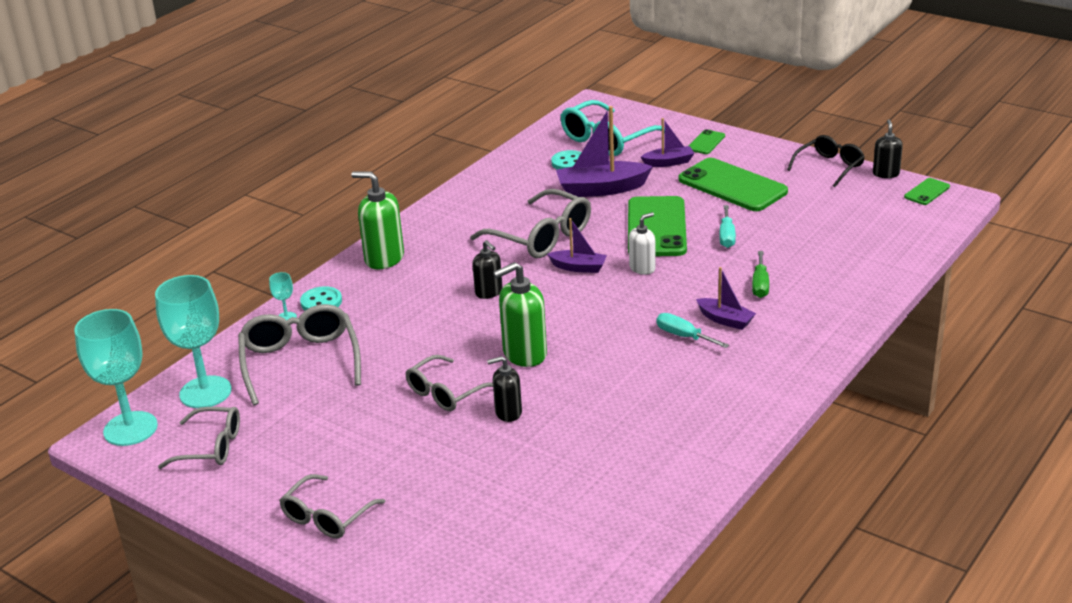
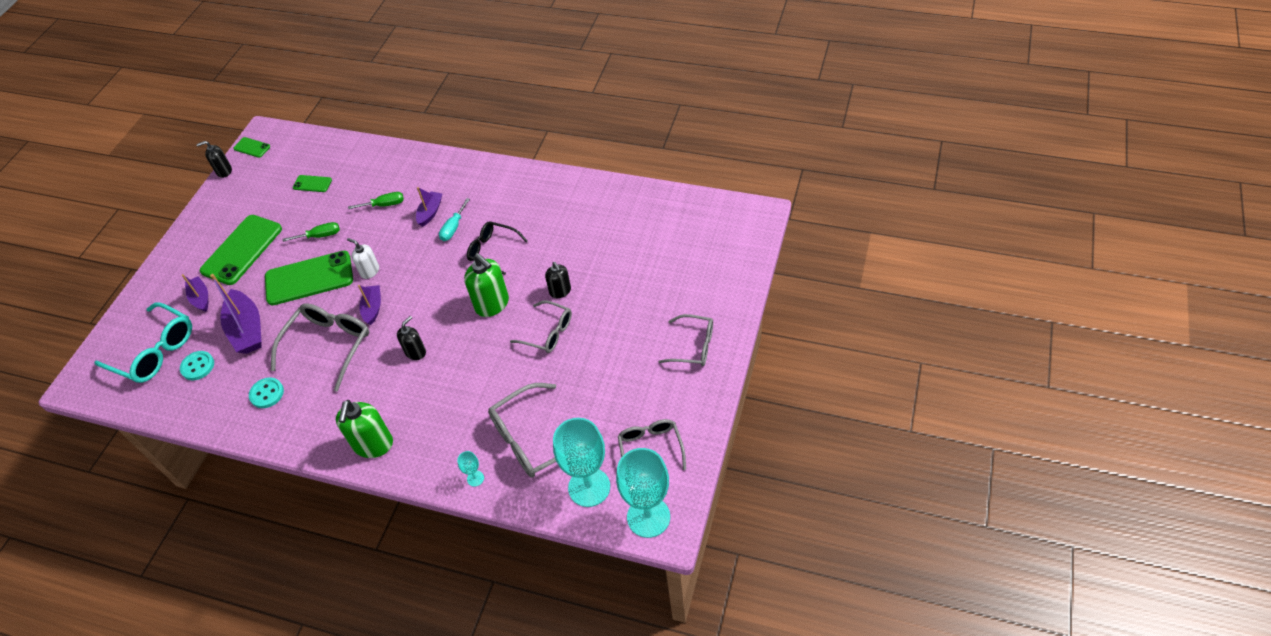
camera: 105 degrees left, 20 degrees up
(321, 302) = (447, 463): turquoise button -> turquoise button (267, 394)
(706, 142) = (165, 283): green phone -> green phone (312, 184)
(727, 236) = (320, 236): turquoise screwdriver -> green screwdriver
(829, 167) = (212, 202): black glasses -> black glasses (492, 251)

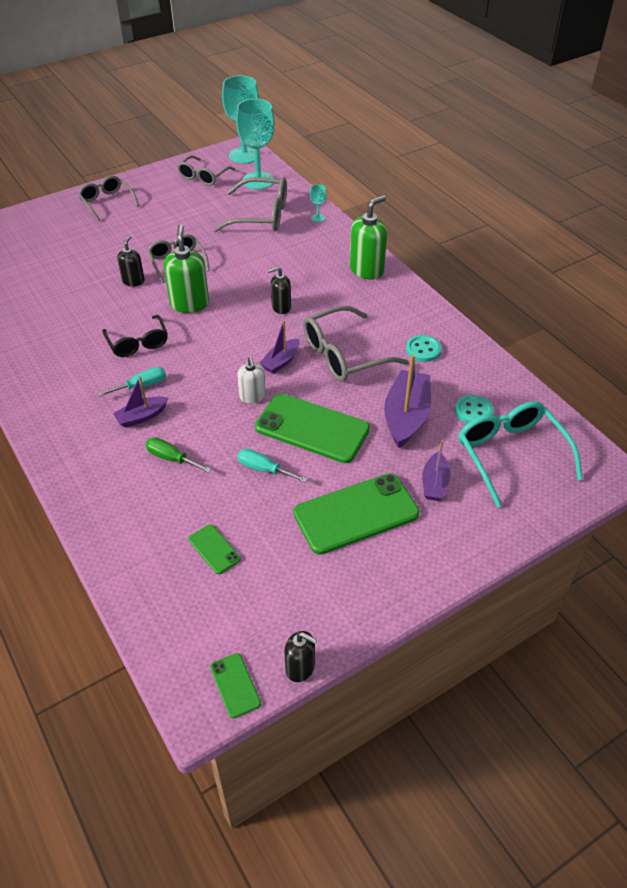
camera: 145 degrees left, 5 degrees down
(320, 236) = (264, 469): green screwdriver -> turquoise screwdriver

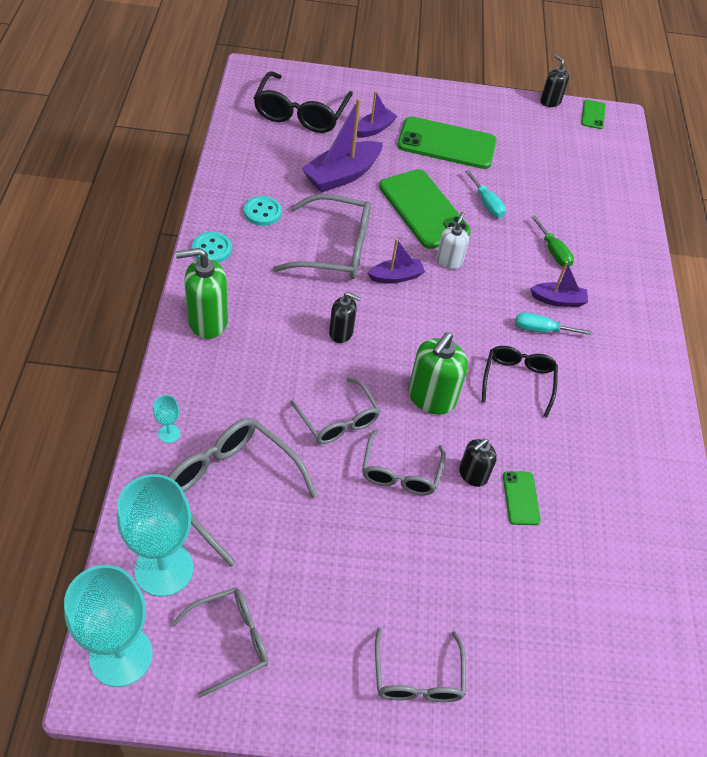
camera: 150 degrees left, 5 degrees up
(214, 549) = (560, 178): green phone -> green phone (521, 498)
(235, 266) = (338, 420): none -> grey glasses
(473, 411) = (288, 149): turquoise button -> turquoise button (212, 249)
(510, 454) = (301, 113): turquoise glasses -> black glasses

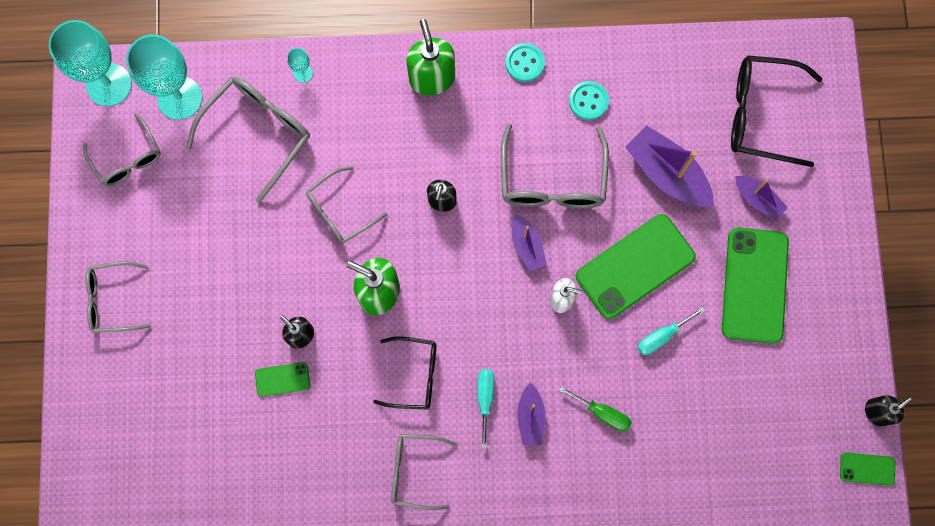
camera: 90 degrees right, 25 degrees up
(400, 473) = (293, 271): grey glasses -> grey glasses (414, 471)
(553, 252) = (602, 413): green screwdriver -> green screwdriver turned 120 degrees counterclockwise

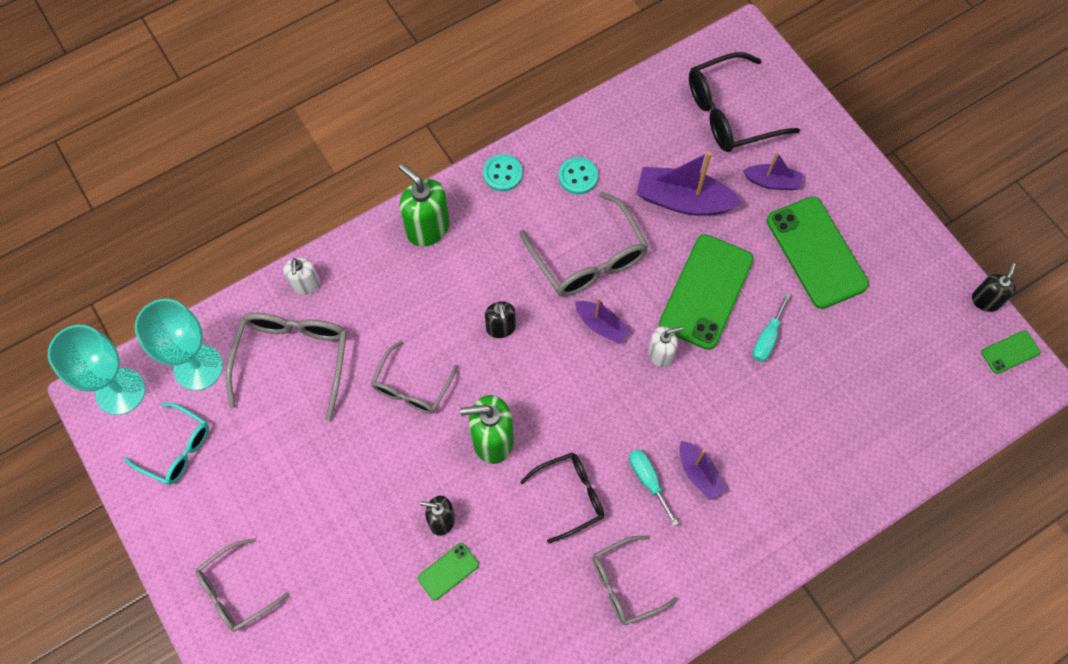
camera: 30 degrees left, 10 degrees down
(127, 158) = (177, 449): grey glasses -> turquoise glasses
(303, 73) = (305, 284): turquoise goblet -> white soap dispenser
(602, 413) = (759, 433): green screwdriver -> none

